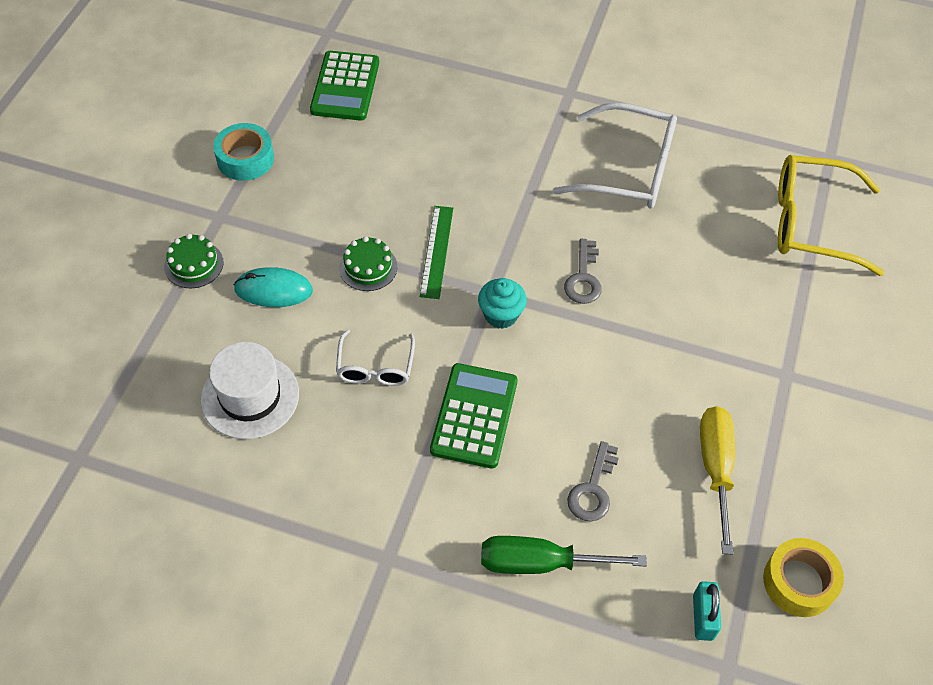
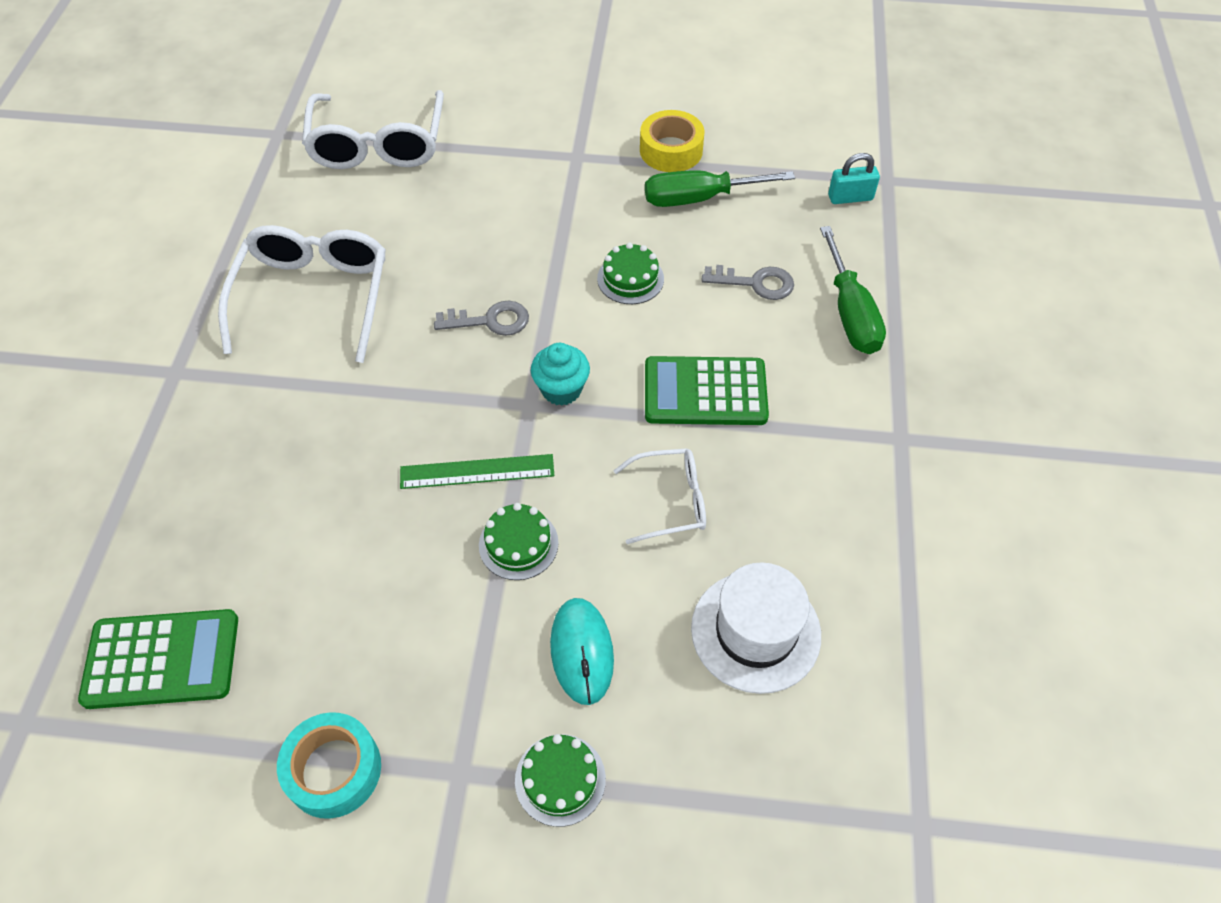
camera: 100 degrees left, 0 degrees up
(615, 387) = (630, 279): none -> green cake
(715, 468) = (699, 198): yellow screwdriver -> green screwdriver
(799, 582) = (790, 141): yellow tape -> yellow tape (671, 150)
(811, 223) = (378, 144): yellow glasses -> white glasses

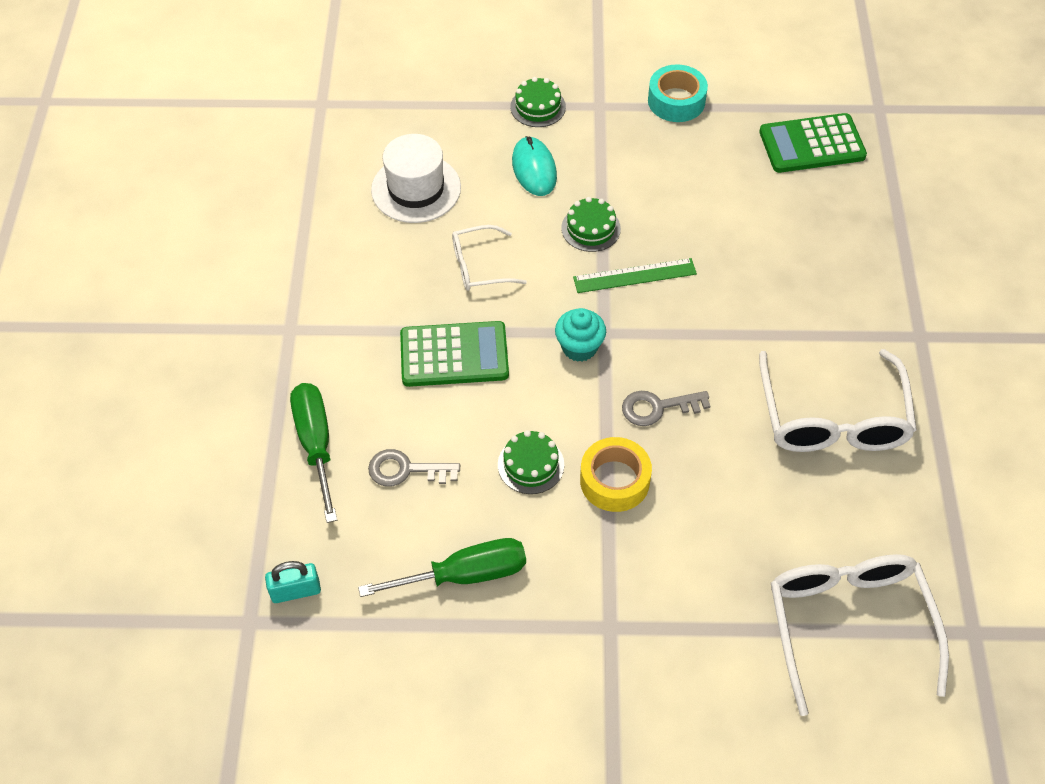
camera: 175 degrees right, 0 degrees up
(671, 150) = (500, 646): yellow tape -> yellow tape (614, 480)

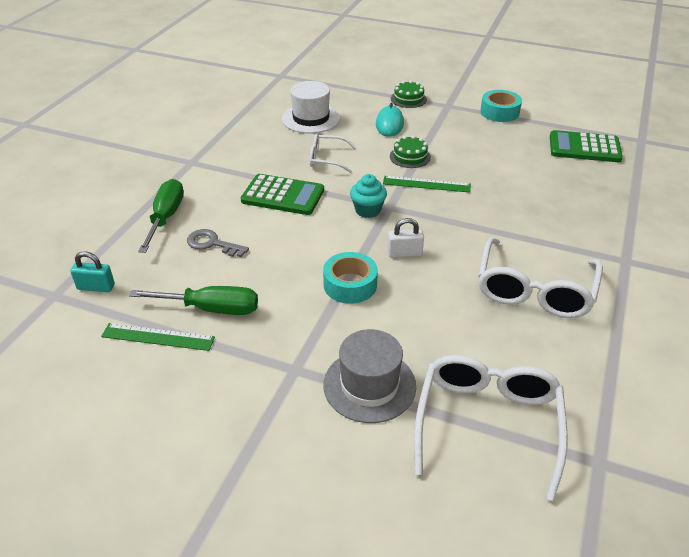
camera: 20 degrees right, 15 degrees down
(423, 639) = (158, 337): none -> green ruler
(530, 464) = (296, 261): green cake -> none
(614, 480) = (350, 285): yellow tape -> turquoise tape
(658, 407) = (404, 253): grey key -> white padlock
(703, 620) = (369, 385): none -> grey hat

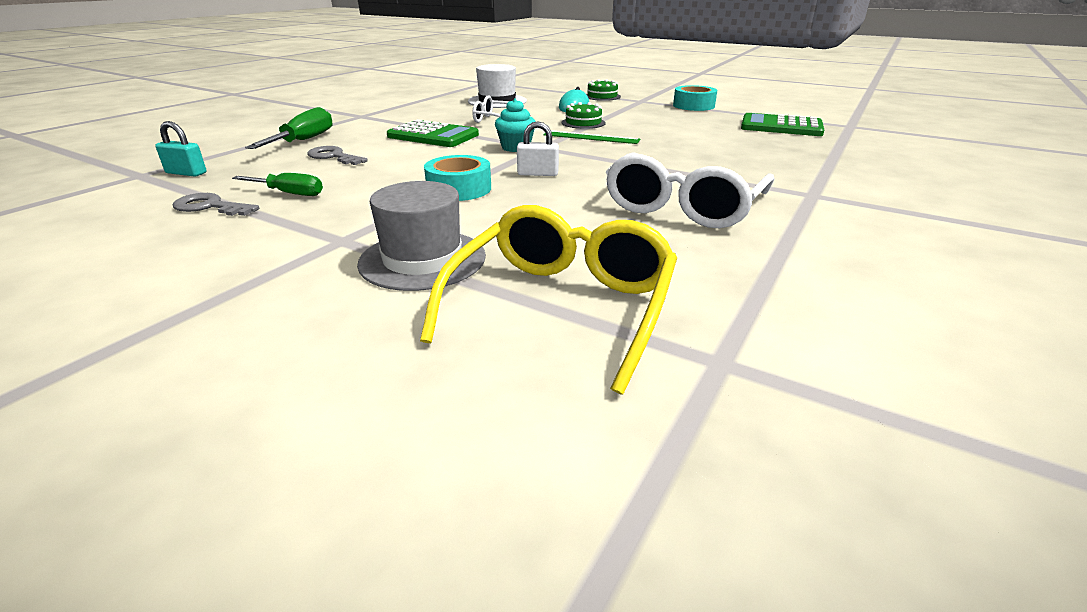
camera: 10 degrees right, 10 degrees down
(158, 337) = (210, 207): green ruler -> grey key
(211, 309) = (289, 193): green screwdriver -> green screwdriver, size x0.66
(487, 423) = (562, 306): white glasses -> yellow glasses

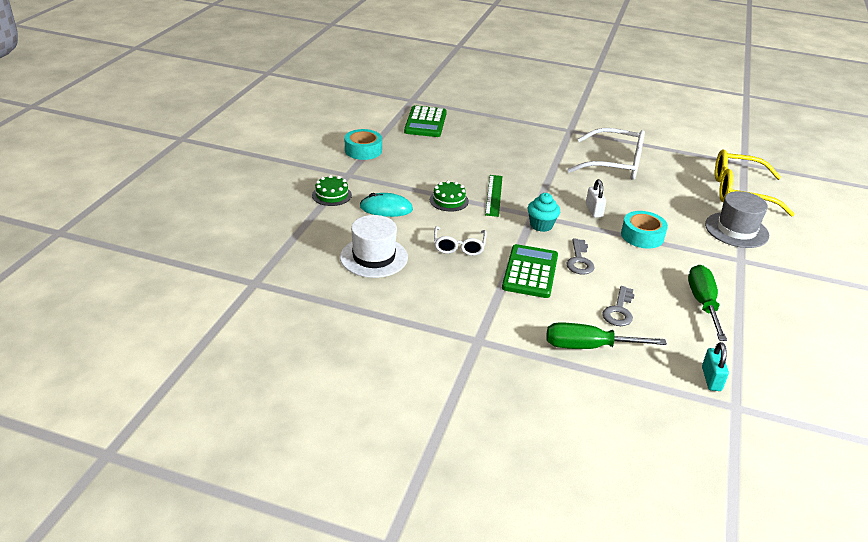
camera: 105 degrees left, 5 degrees up
(210, 207) = (749, 329): grey key -> grey key (579, 261)
(289, 193) = (703, 303): green screwdriver -> green screwdriver, size x1.51

